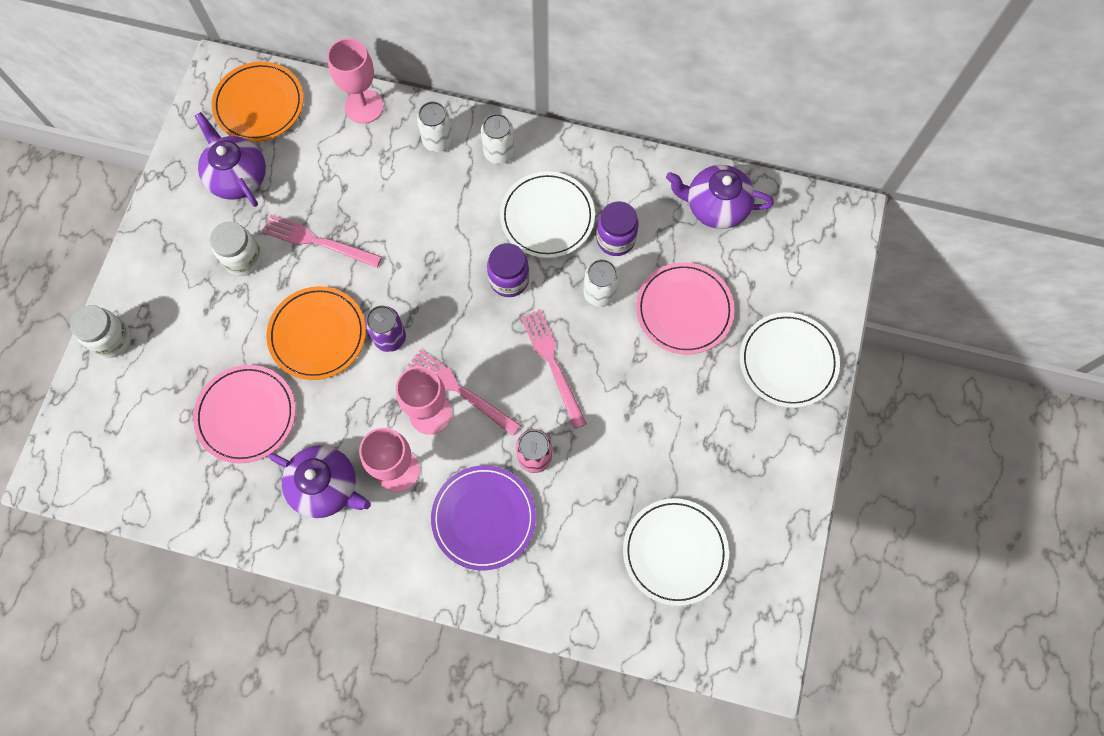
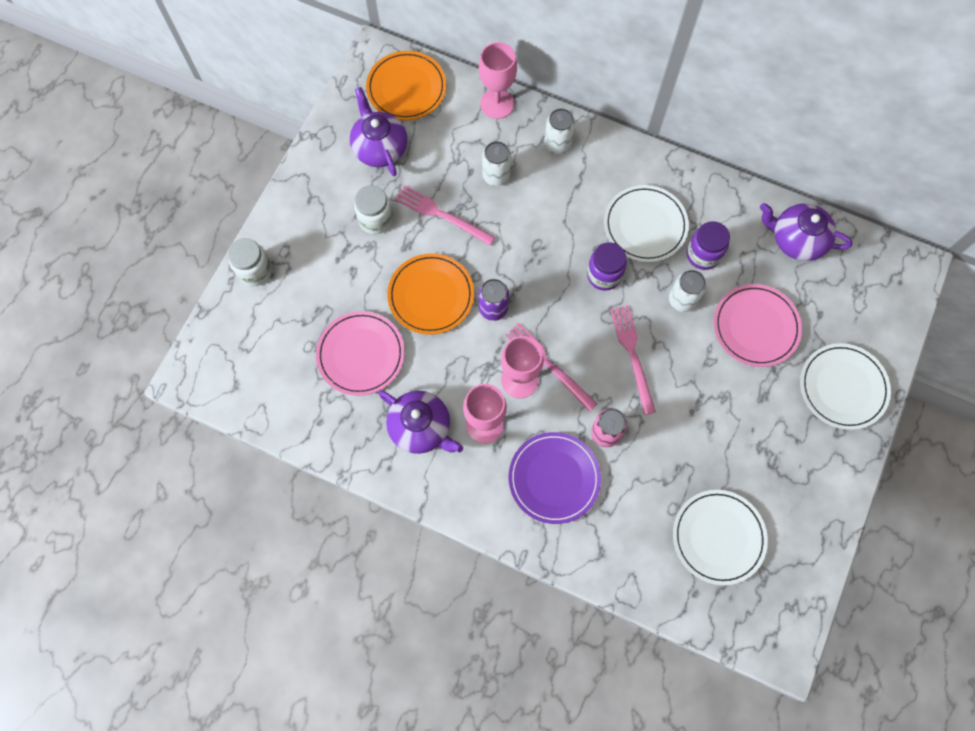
camera: 10 degrees right, 0 degrees up
(499, 153) = (610, 163): white can -> white can (496, 176)

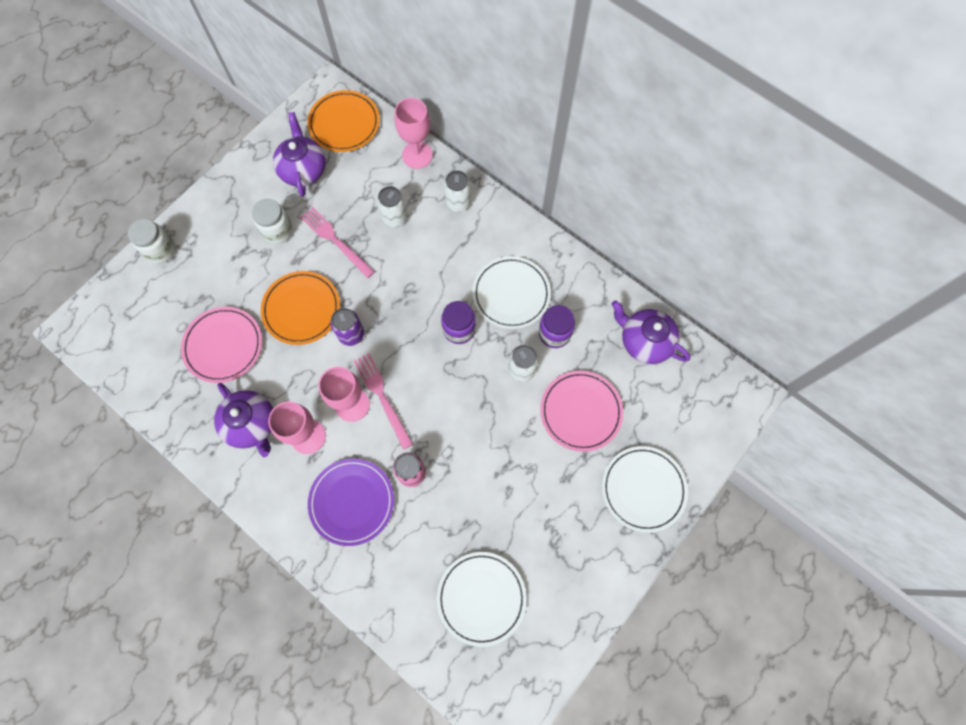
camera: 15 degrees right, 0 degrees up
(632, 355) = (460, 408): pink fork -> none

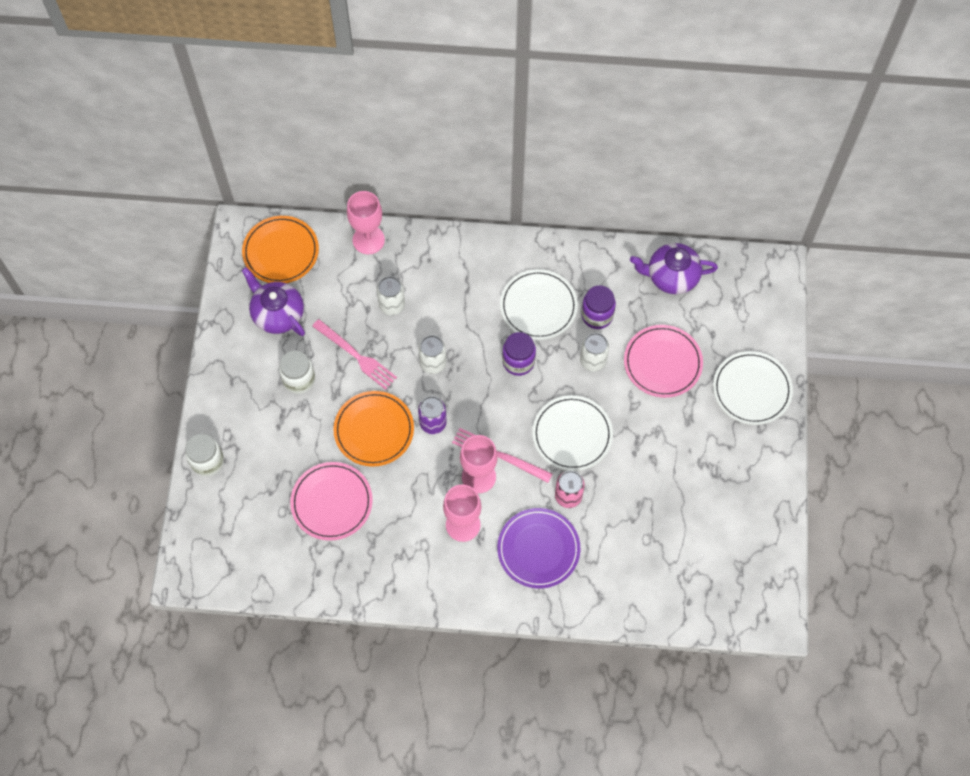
camera: 35 degrees left, 5 degrees down
(252, 424) = (409, 547): purple teapot -> none
(335, 240) = (356, 356): pink fork -> pink fork turned 150 degrees counterclockwise
(458, 203) = (436, 259): white can -> white can (433, 363)
(481, 598) = (692, 549): white plate -> white plate (572, 434)

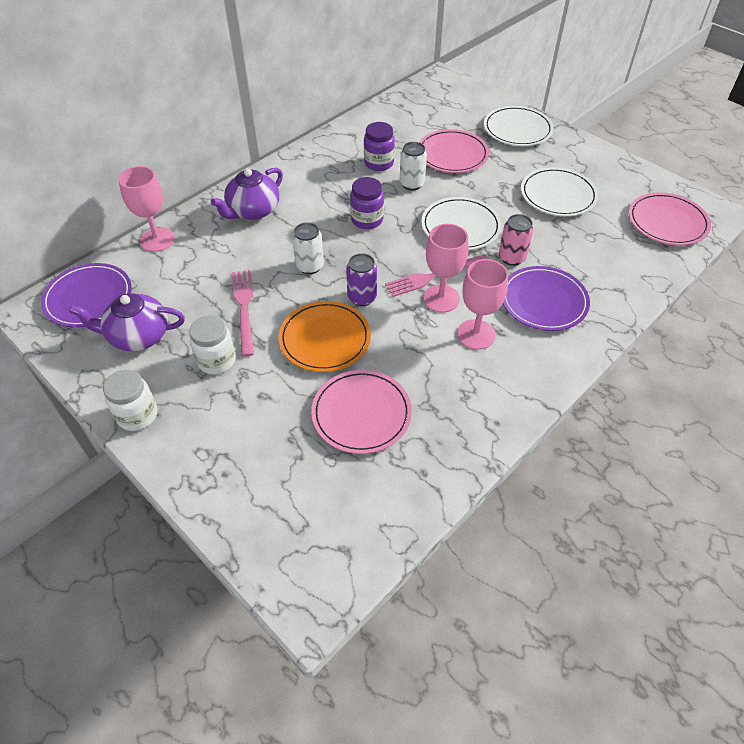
camera: 50 degrees left, 15 degrees down
(207, 462) = (209, 490): white jar -> white jar (137, 415)
(281, 252) = (88, 298): orange plate -> purple plate
(356, 356) = (244, 308): pink fork -> pink fork turned 90 degrees counterclockwise
(392, 305) = (229, 260): white can -> none
(538, 306) = (335, 185): white plate -> white plate (558, 195)
(671, 276) = (392, 117): purple teapot -> purple teapot (253, 211)
(723, 588) = (667, 222): none -> pink plate

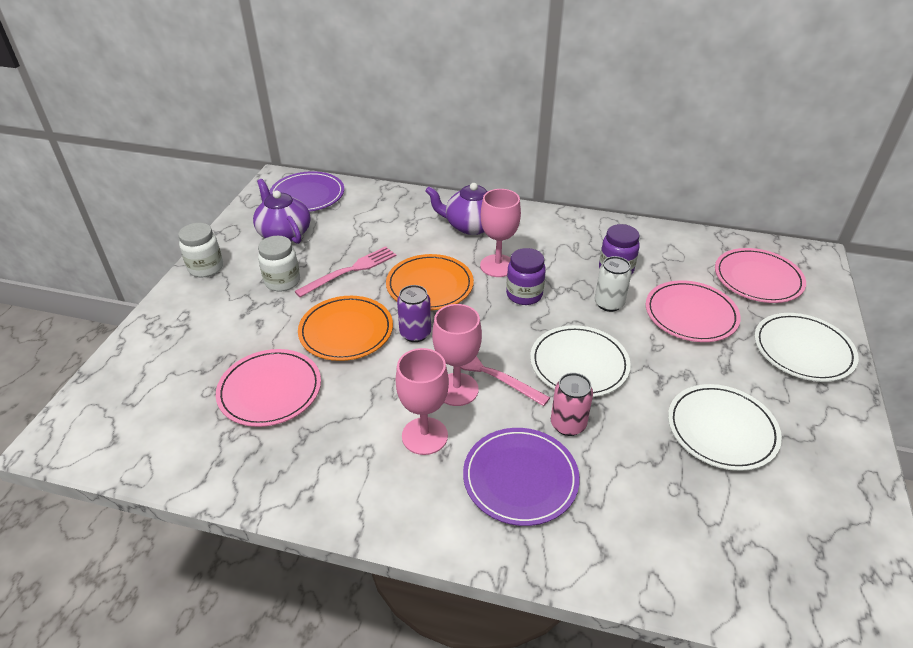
camera: 60 degrees right, 10 degrees down
(157, 240) = (393, 196): pink goblet -> pink goblet (498, 266)
(310, 266) = (430, 285): white can -> orange plate
(667, 222) = (795, 571): pink plate -> pink plate (758, 278)

